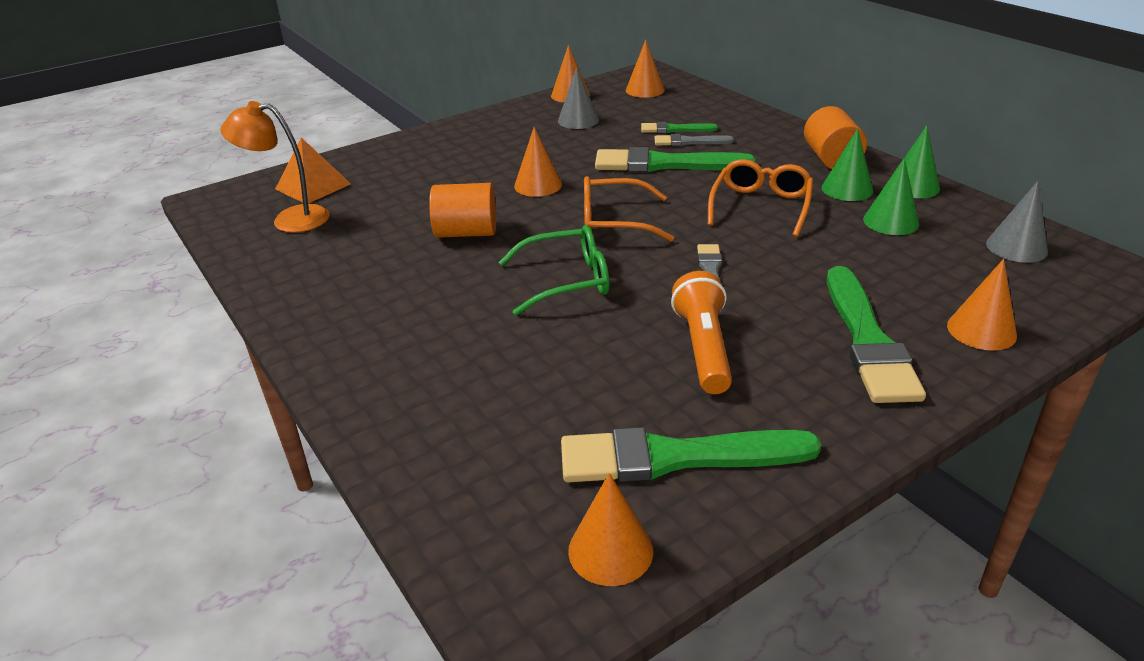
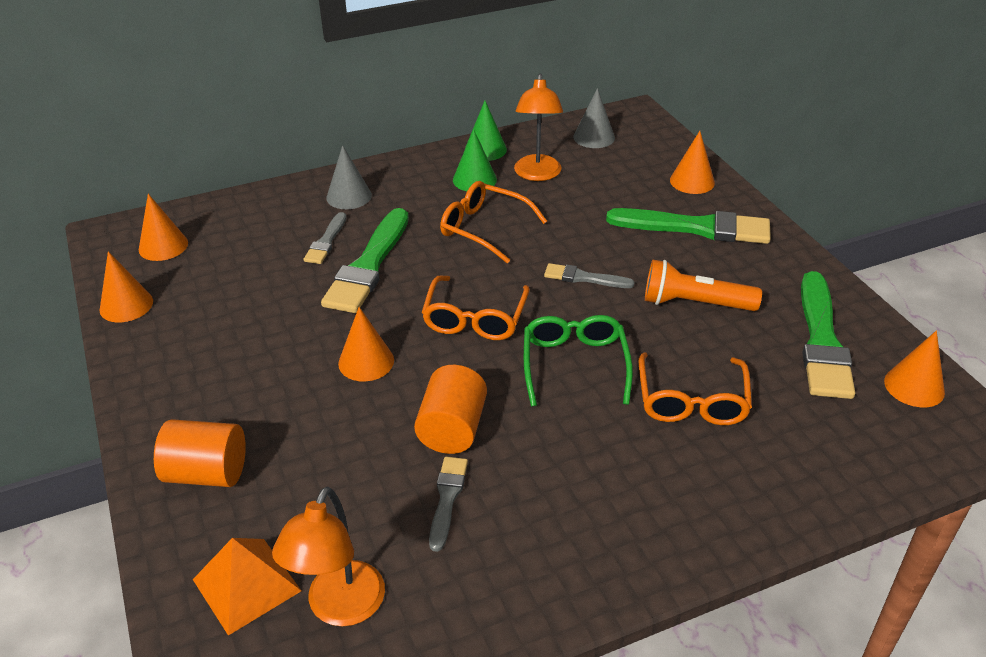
camera: 80 degrees left, 5 degrees up
(389, 242) = (447, 498): none -> grey brush
(533, 356) = (691, 400): none -> orange glasses
(578, 120) = (211, 309): grey cone -> grey cone (349, 196)
(674, 129) = (289, 245): green brush -> none
(831, 159) = (415, 173): orange cylinder -> orange cylinder (207, 473)
(891, 221) = (537, 174): green cone -> orange lamp

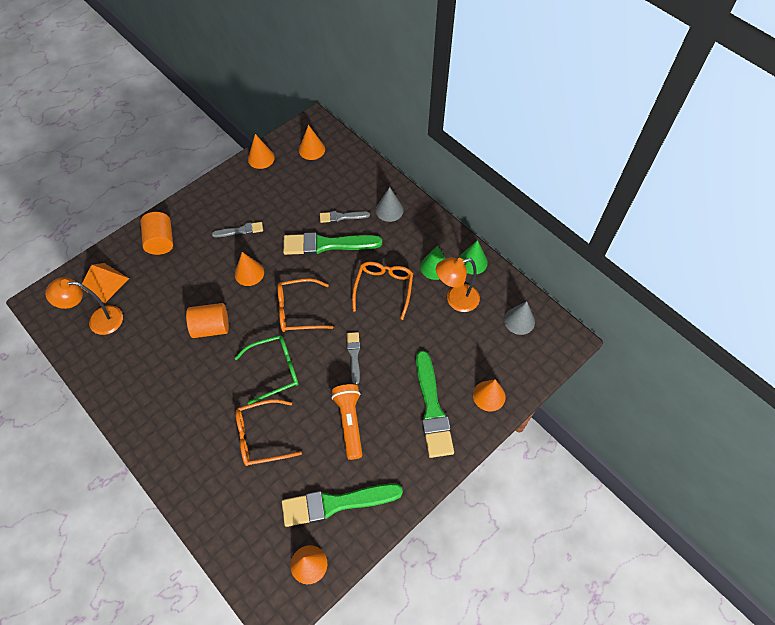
camera: 70 degrees right, 20 degrees up
(447, 498) = (166, 340): grey brush -> grey brush (240, 230)

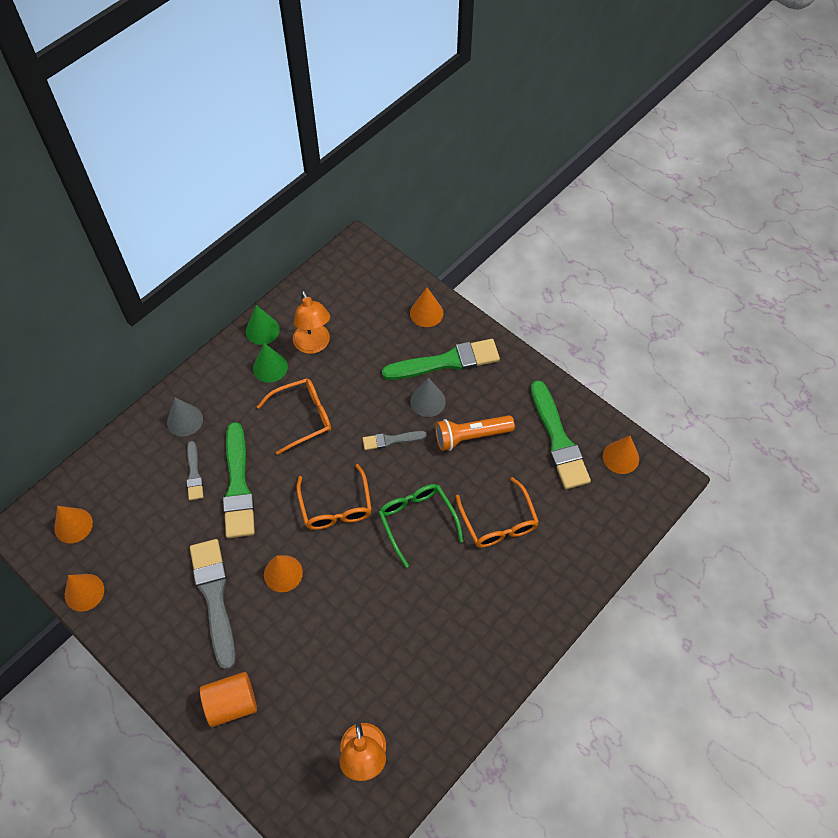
camera: 95 degrees left, 0 degrees up
(104, 282) = (303, 767): orange pyramid -> none
(211, 327) = (365, 605): orange cylinder -> none
(240, 230) = (214, 597): grey brush -> grey brush, size x1.92
(383, 289) = (302, 417): orange glasses -> orange glasses turned 150 degrees clockwise
(519, 321) = (337, 287): grey cone -> grey cone (428, 401)

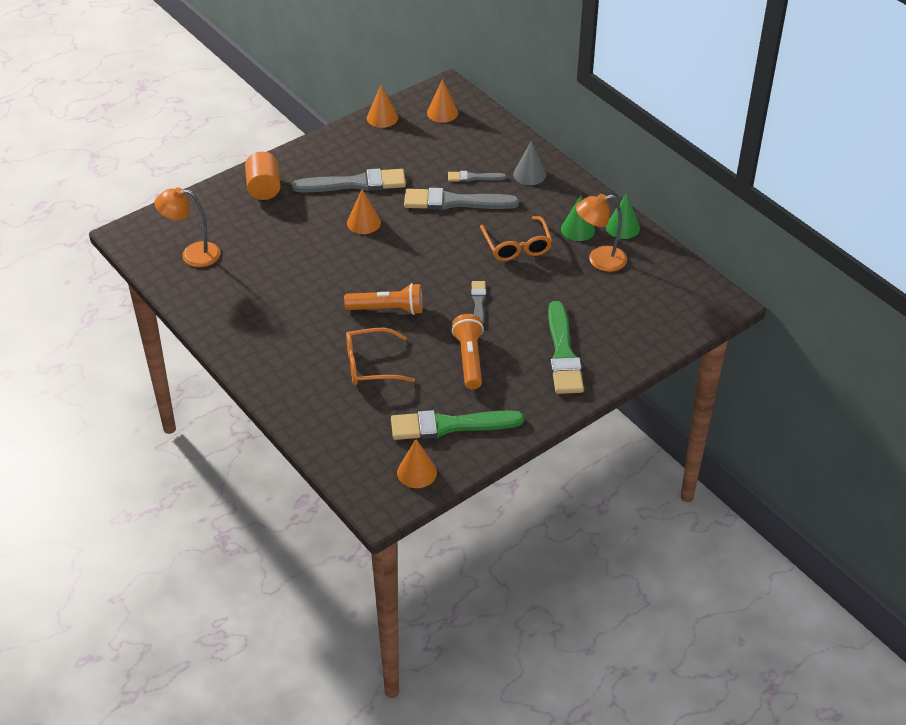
camera: 100 degrees right, 15 degrees down
(238, 486) = (454, 202): green brush -> grey brush
(336, 506) = (418, 259): orange glasses -> none
(417, 521) = (388, 309): green glasses -> orange flashlight
(426, 313) = (628, 346): orange cone -> none
(428, 401) = (517, 333): grey cone -> none

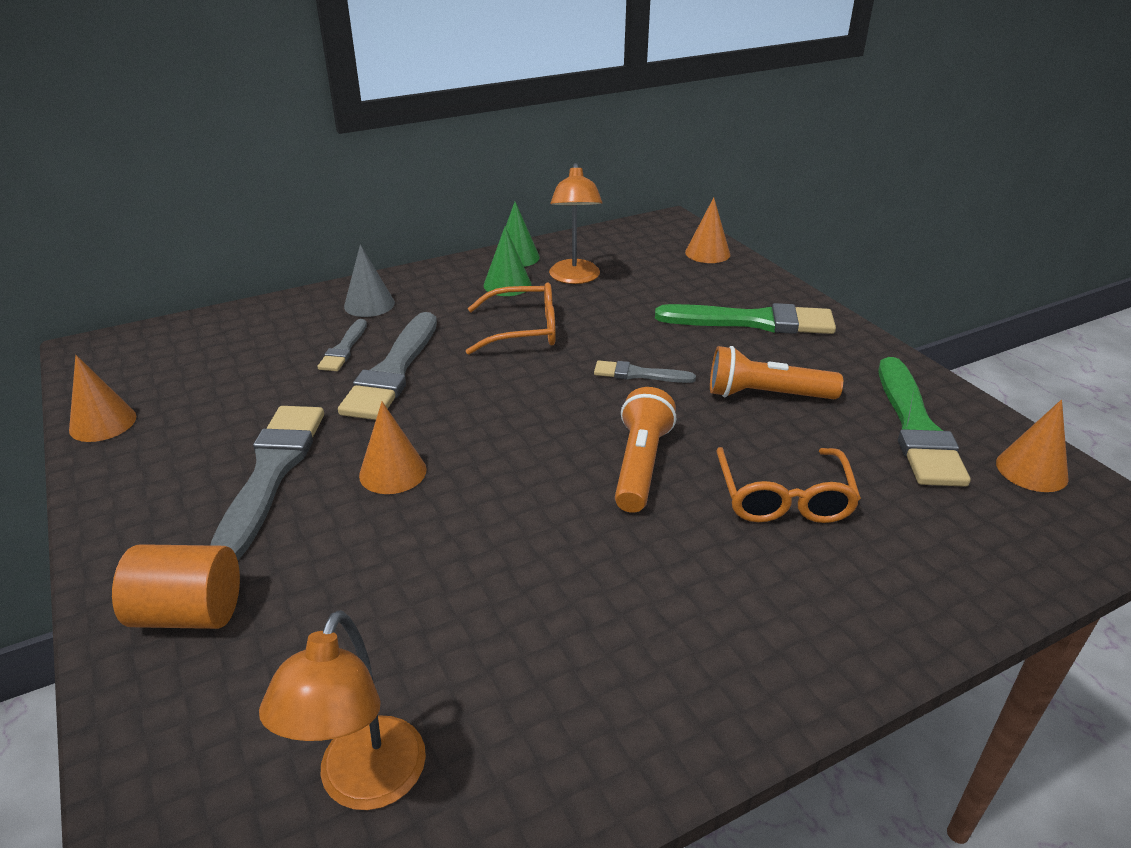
camera: 80 degrees left, 10 degrees down
(442, 113) = (153, 360): orange cone -> orange cone (707, 253)

